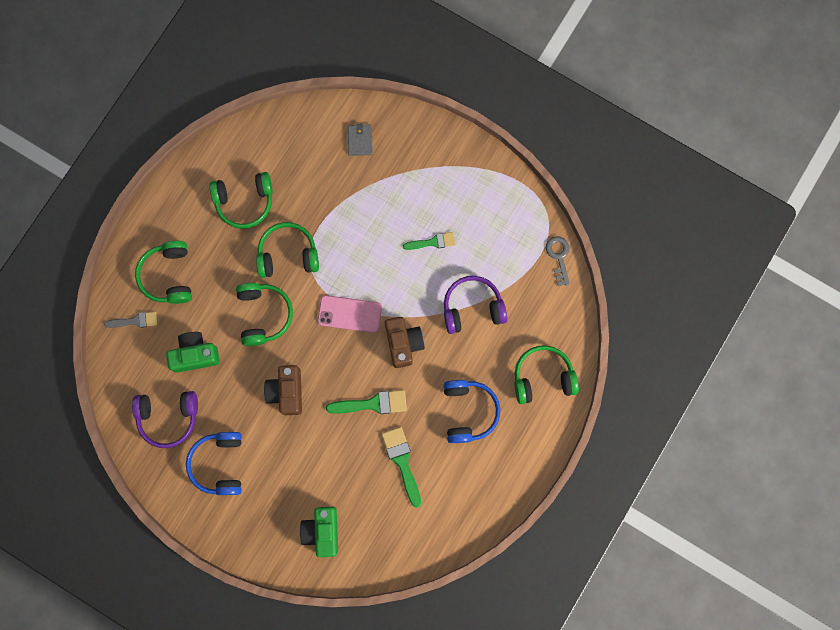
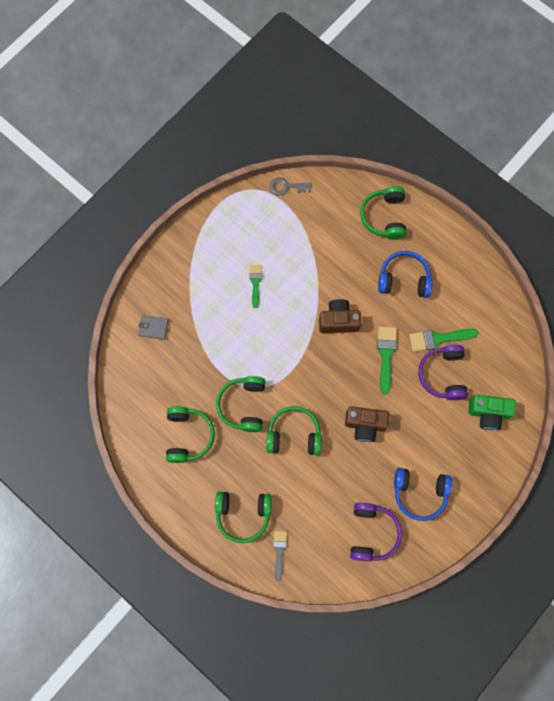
camera: 80 degrees left, 5 degrees down
(195, 354) = (319, 500): green camera -> none
(349, 314) = (305, 361): pink phone -> none
(472, 307) = (317, 261): purple headphones -> purple headphones (443, 375)

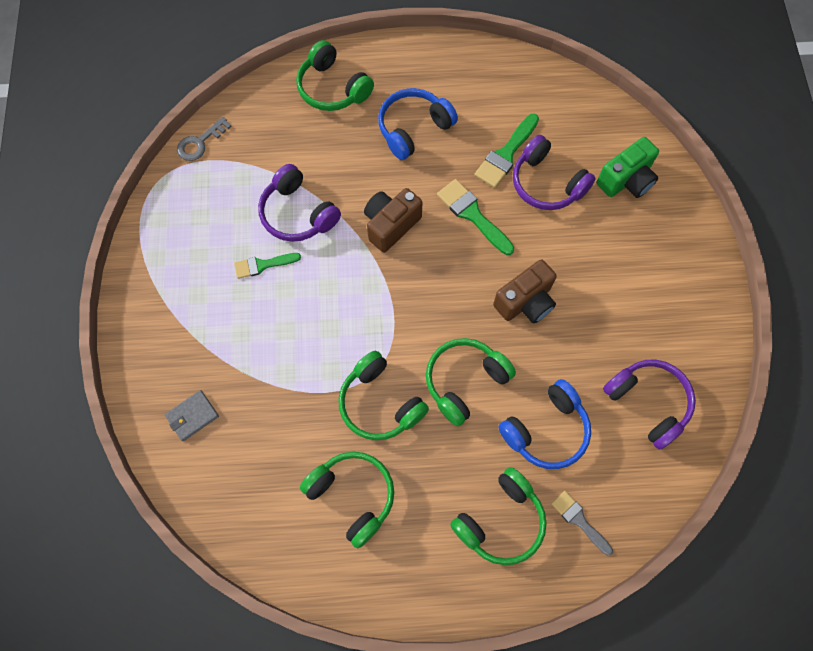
camera: 45 degrees left, 5 degrees down
(255, 283) = (263, 265): green brush -> green brush turned 60 degrees counterclockwise
(298, 271) = (298, 213): none -> purple headphones
(419, 493) = (648, 316): blue headphones -> blue headphones (546, 430)

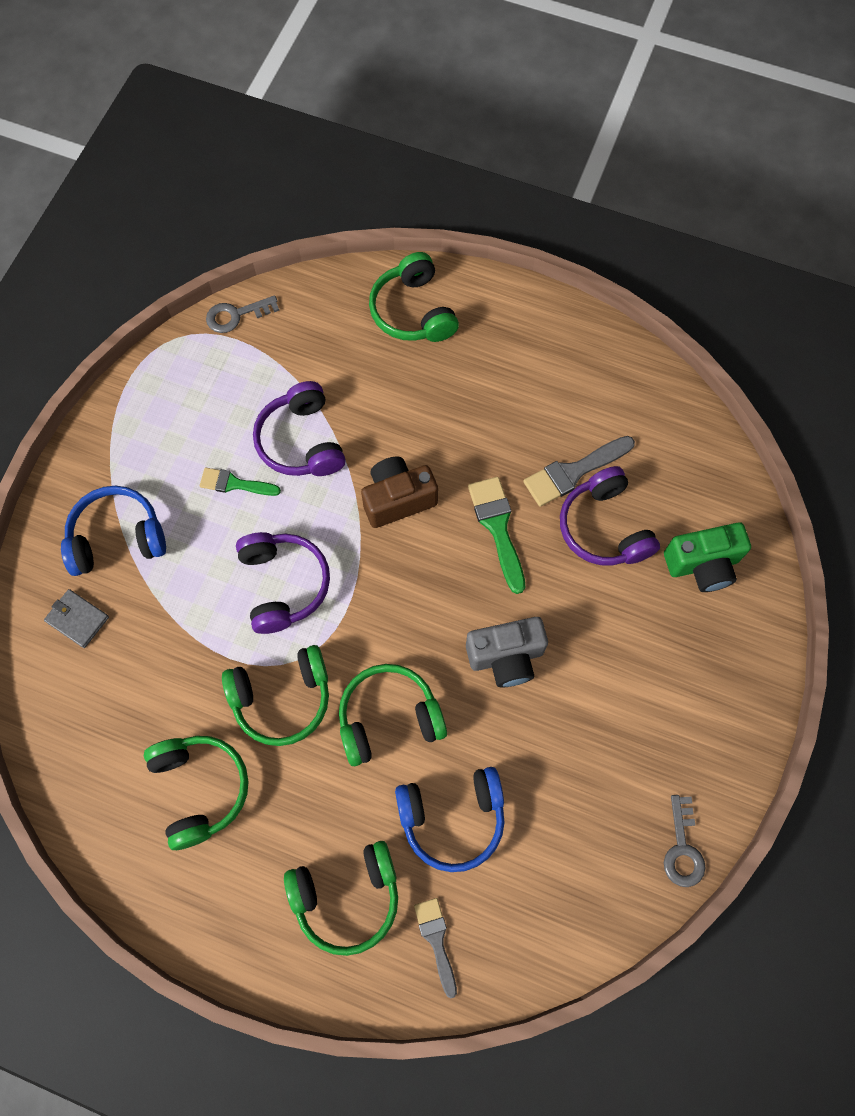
camera: 25 degrees right, 0 degrees up
(192, 416) = (77, 619): grey wallet -> grey wallet turned 45 degrees clockwise
(380, 403) = (282, 698): green headphones -> green headphones turned 90 degrees counterclockwise
(413, 128) = (481, 397): blue headphones -> blue headphones (117, 538)
(506, 154) = (573, 472): green brush -> grey brush
(525, 302) = (506, 657): brown camera -> grey camera
(648, 403) = (589, 842): purple headphones -> purple headphones (283, 584)
(712, 377) = (682, 848): none -> grey key

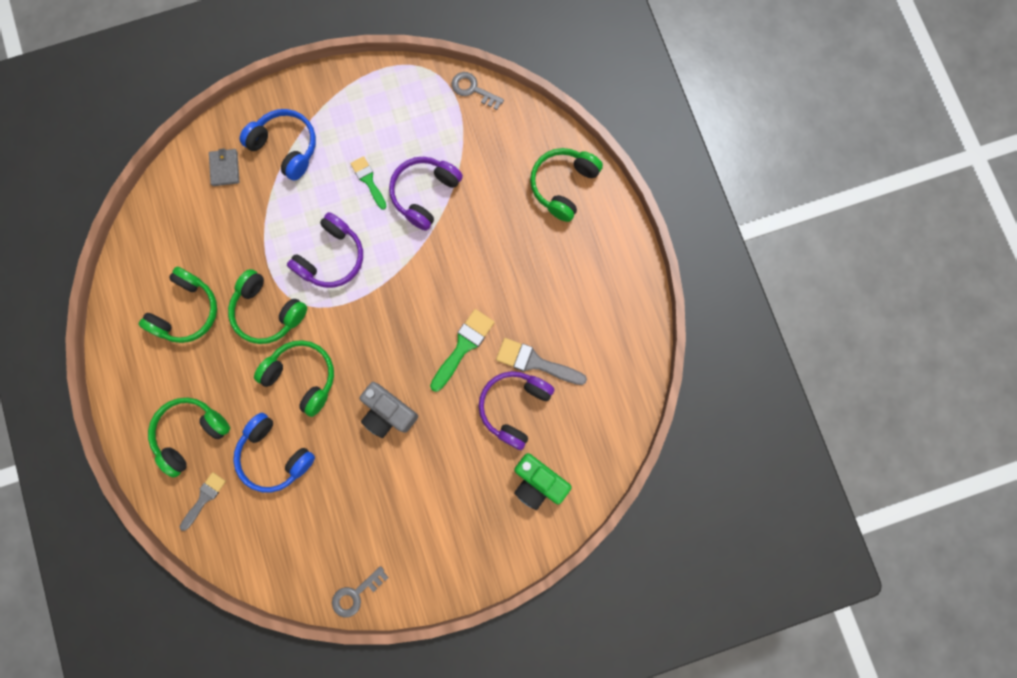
camera: 50 degrees right, 10 degrees up
(347, 897) = (191, 434): green headphones -> green headphones turned 105 degrees clockwise
(398, 499) = (434, 277): brown camera -> none

